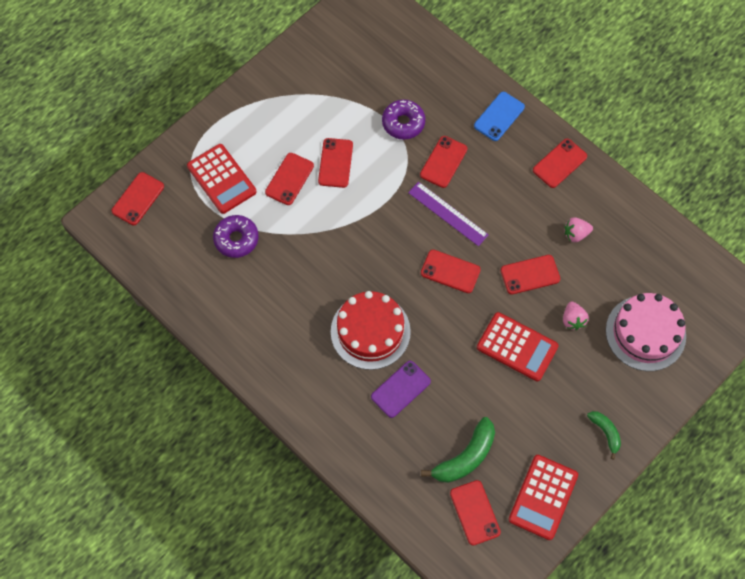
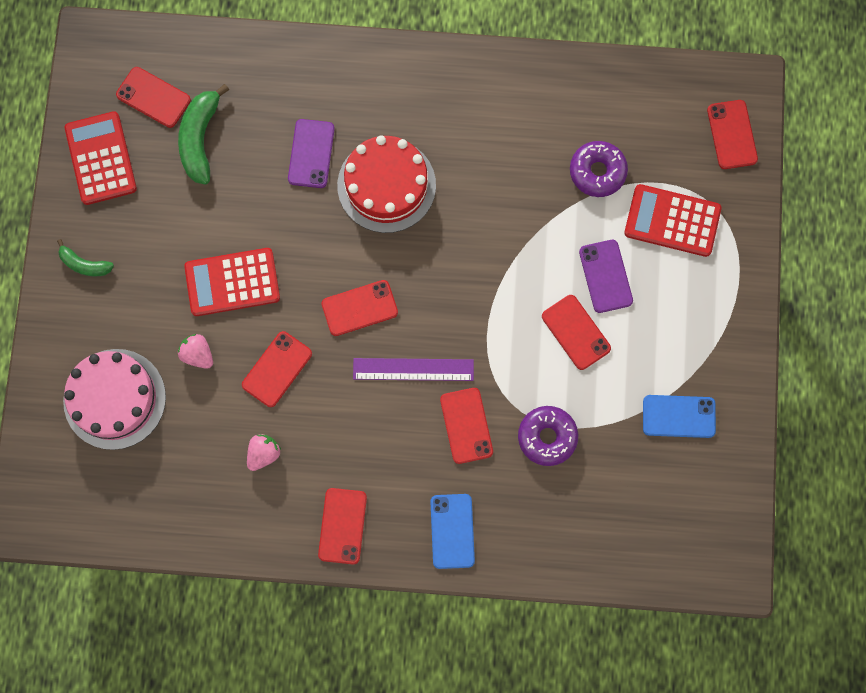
camera: 140 degrees right, 10 degrees up
(289, 179) = (605, 276): red phone -> purple phone
(321, 80) = (678, 416): none -> blue phone

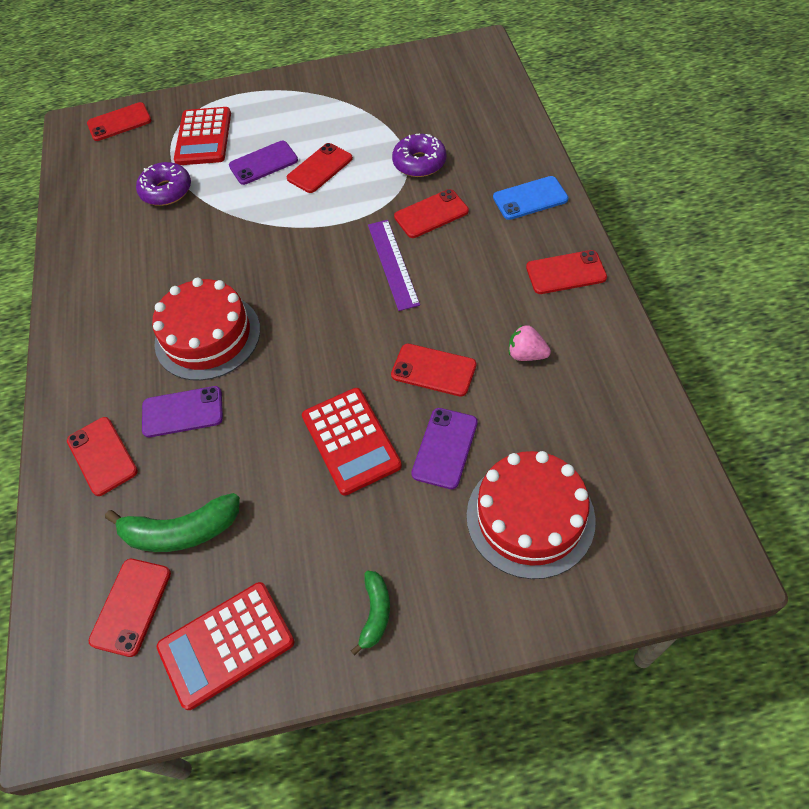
camera: 100 degrees left, 20 degrees down
(114, 399) = (530, 517): pink cake -> red cake
(198, 354) = (445, 448): pink strawberry -> purple phone
(359, 308) = (345, 321): red phone -> red phone (102, 456)
(678, 416) = (371, 97): blue phone -> none

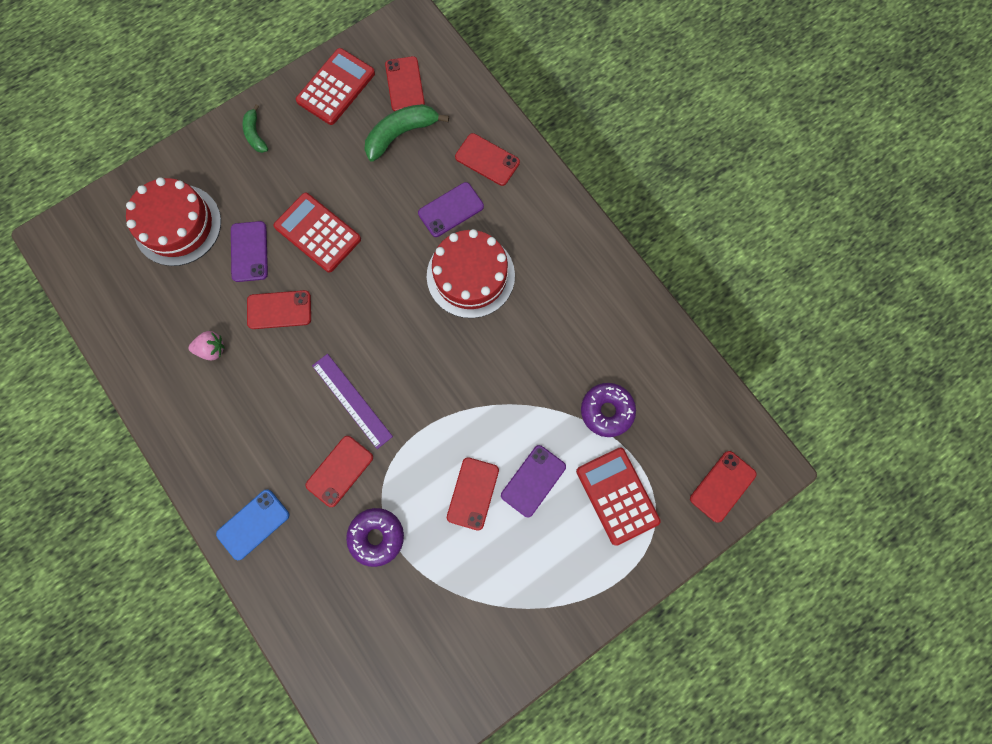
camera: 150 degrees right, 20 degrees up
(566, 272) = (199, 443): red phone -> none

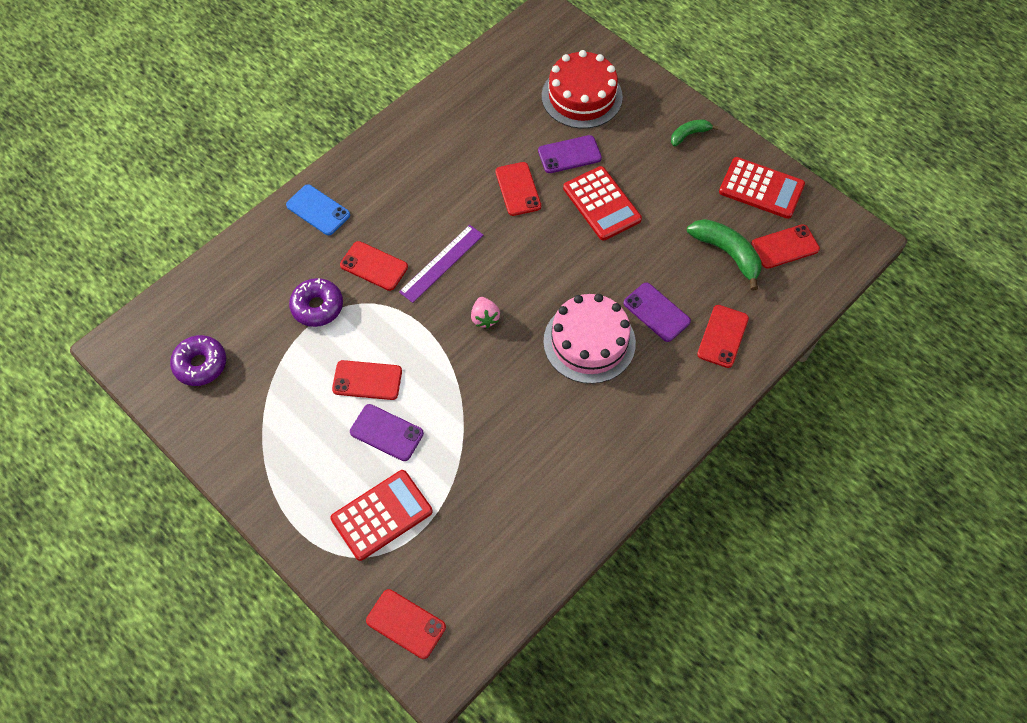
camera: 80 degrees right, 15 degrees down
(212, 349) = (470, 147): pink strawberry -> pink strawberry (484, 318)
(318, 233) = (601, 204): red calculator -> red calculator turned 120 degrees clockwise
(470, 276) = (589, 342): red cake -> pink cake
(606, 411) = (469, 493): purple donut -> purple donut (200, 364)

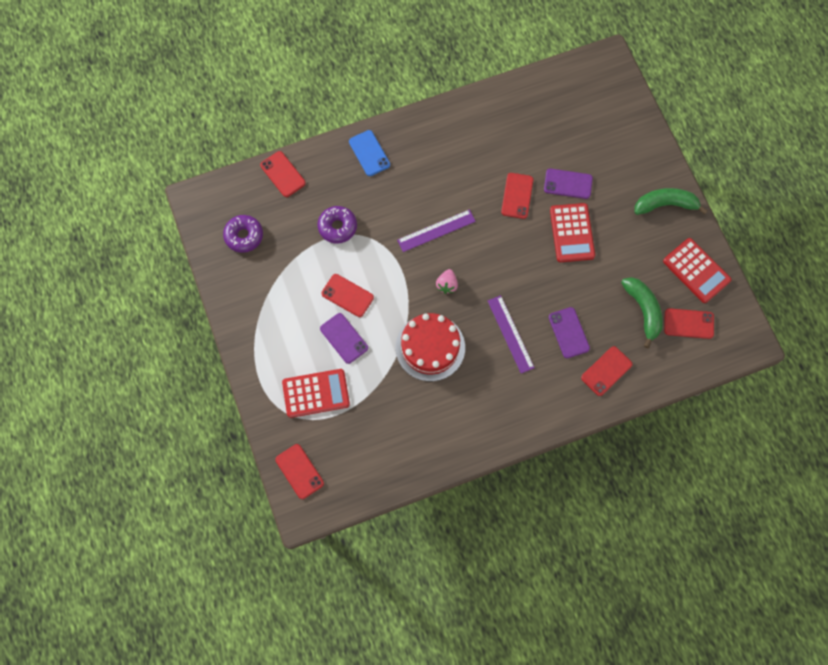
camera: 25 degrees right, 10 degrees up
(374, 266) = (389, 213): red phone -> red phone (283, 174)
(581, 96) = (601, 140): red cake -> red cake (430, 347)
(589, 342) = (510, 334): pink cake -> purple ruler
(689, 134) = (665, 204): green banana -> green banana, size x1.72

